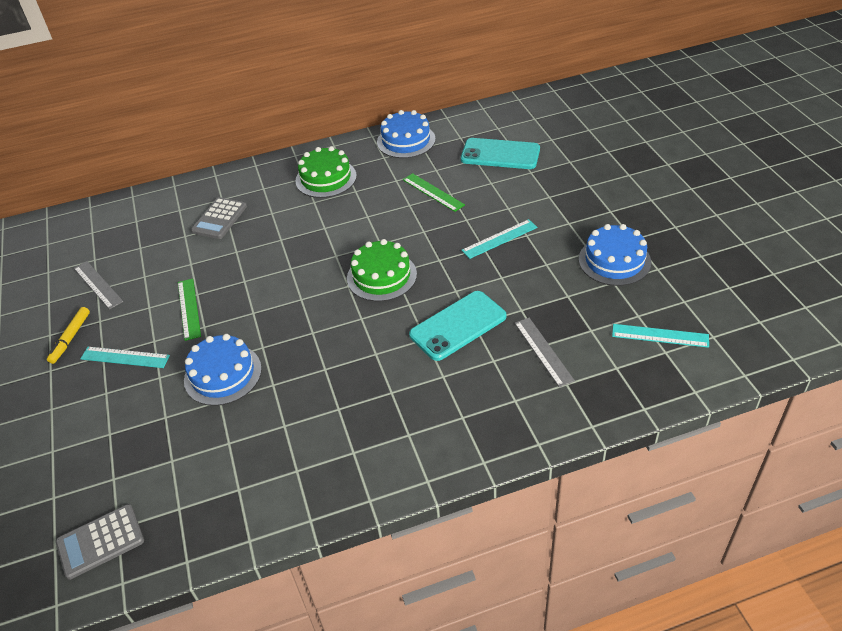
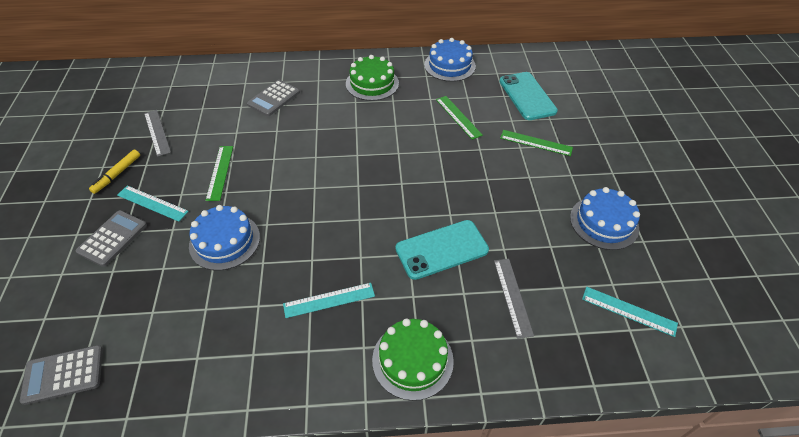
camera: 10 degrees right, 5 degrees up
(95, 402) = (112, 238): none -> grey calculator
(381, 276) = (390, 184): green cake -> green cake (412, 360)
(499, 239) = (504, 174): turquoise ruler -> turquoise ruler (329, 300)
(500, 154) = (527, 96): turquoise phone -> turquoise phone turned 45 degrees clockwise
(523, 200) = (536, 143): none -> green ruler

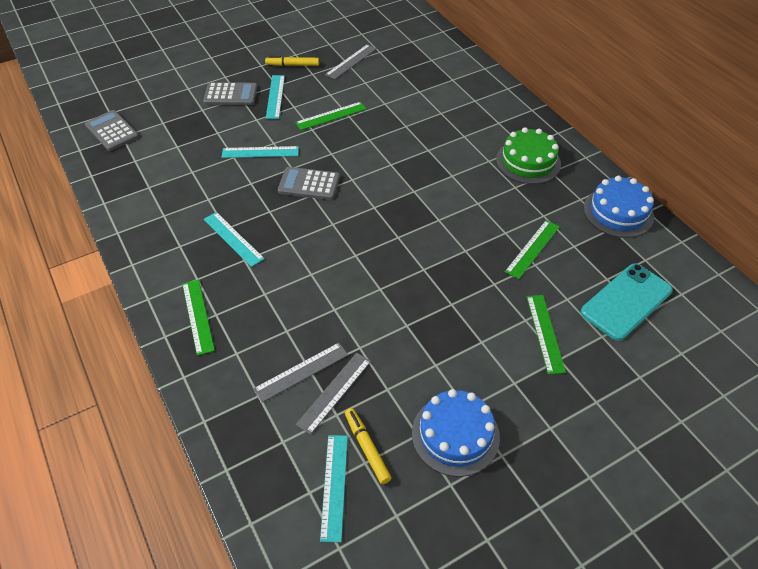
camera: 65 degrees right, 0 degrees up
(224, 241) = (260, 152): blue cake -> turquoise ruler
(273, 98) = (446, 105): grey calculator -> grey calculator (309, 184)
(412, 360) = (197, 316): green cake -> green ruler
(441, 249) = (330, 296): turquoise phone -> none
(541, 281) = (334, 392): none -> grey ruler
(600, 278) = (367, 448): none -> yellow marker

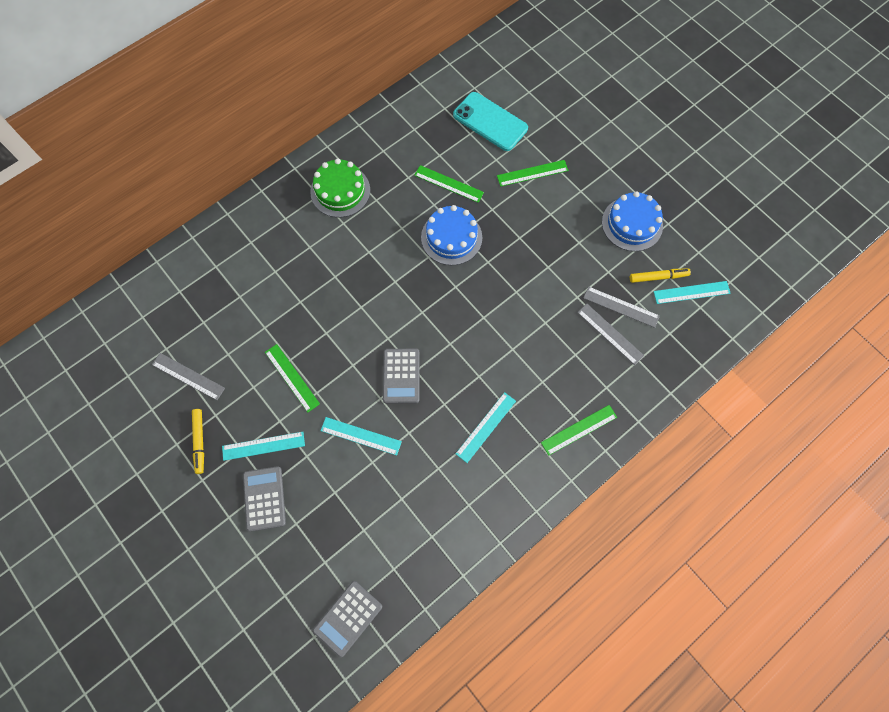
camera: 100 degrees left, 20 degrees up
(260, 152) = (361, 436): turquoise ruler -> turquoise ruler turned 60 degrees counterclockwise
(367, 448) = (658, 277): yellow marker -> yellow marker turned 150 degrees counterclockwise
(618, 212) = (394, 124): blue cake -> blue cake (451, 237)

